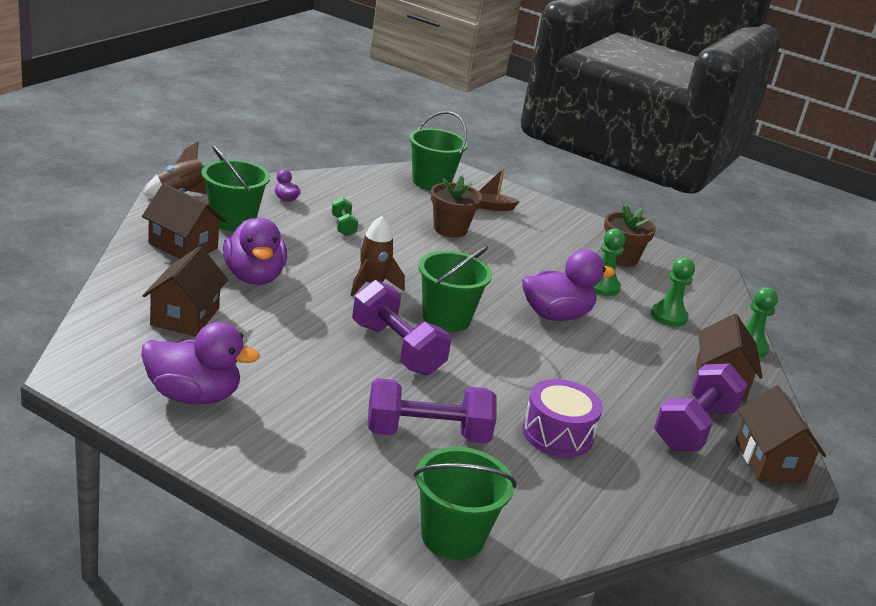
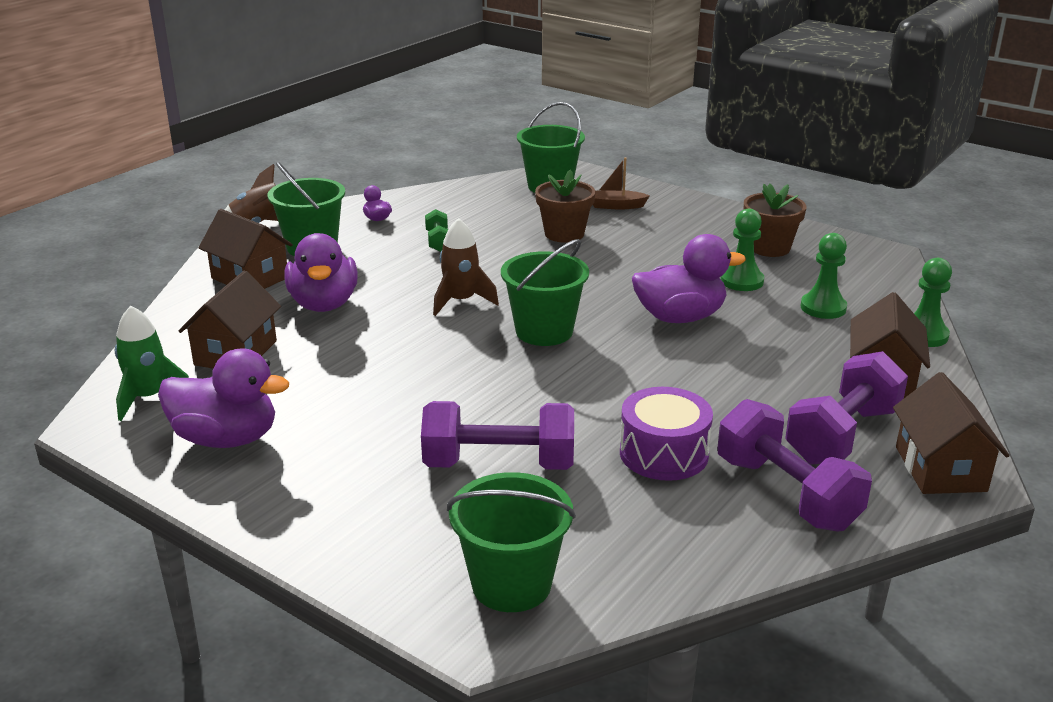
camera: 10 degrees right, 0 degrees up
(116, 353) = (149, 398): none -> green rocket
(397, 349) = (478, 370): purple dumbbell -> purple dumbbell (786, 493)

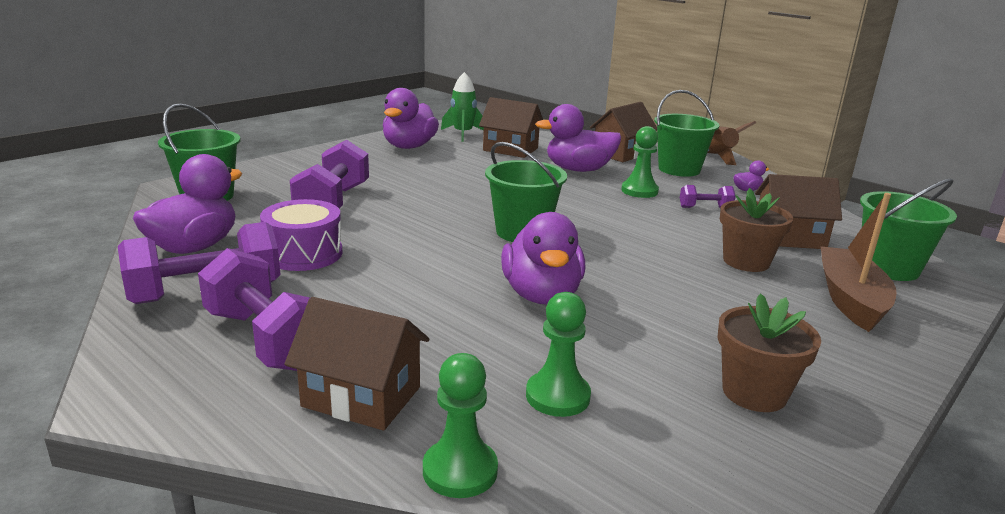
camera: 95 degrees right, 5 degrees down
(438, 241) = (705, 208): green dumbbell -> purple dumbbell
(461, 301) = (582, 208): brown rocket -> none
(616, 206) = (850, 300): brown boat -> brown boat, size x1.76
(688, 537) = (194, 247): none -> purple duck
(741, 281) = (637, 349): green pawn -> green pawn (639, 191)
(940, 469) = (161, 384): brown house -> brown house (789, 237)

